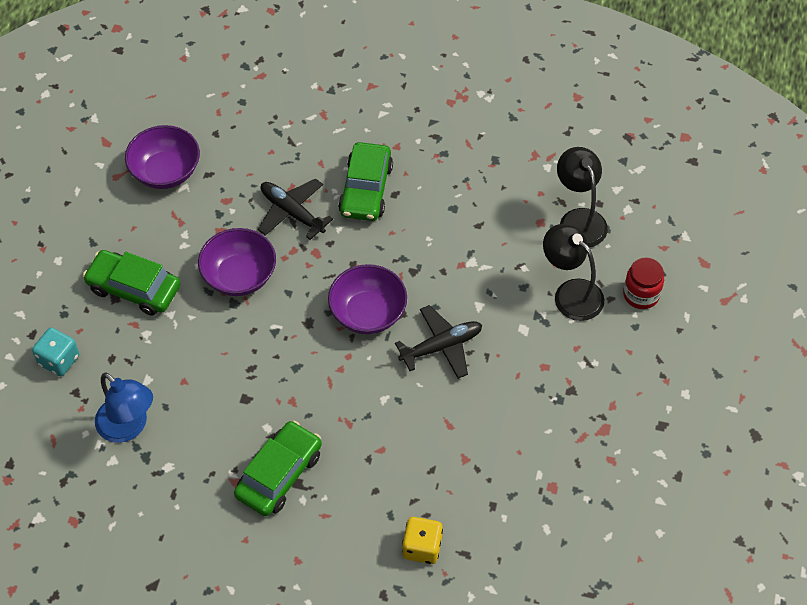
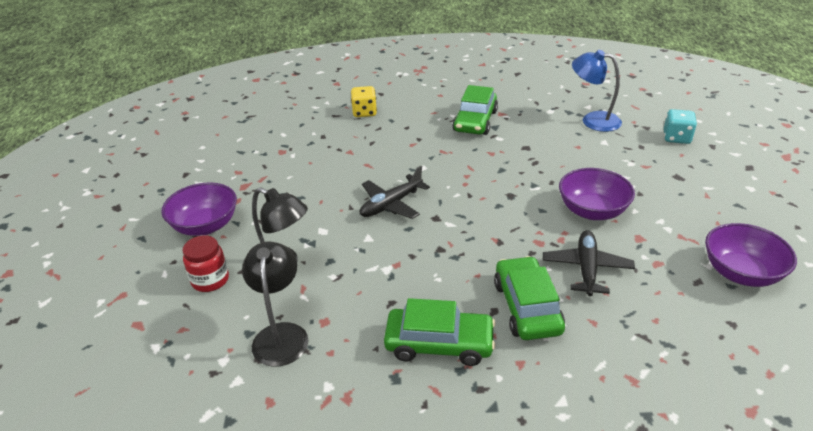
camera: 165 degrees right, 20 degrees down
(134, 288) = (669, 184): green car -> green car (439, 344)
(292, 212) = (586, 268): black plane -> black plane turned 105 degrees counterclockwise
(368, 313) = (464, 211): purple bowl -> purple bowl (205, 226)
(579, 219) = (281, 334): black lamp -> black lamp turned 150 degrees counterclockwise

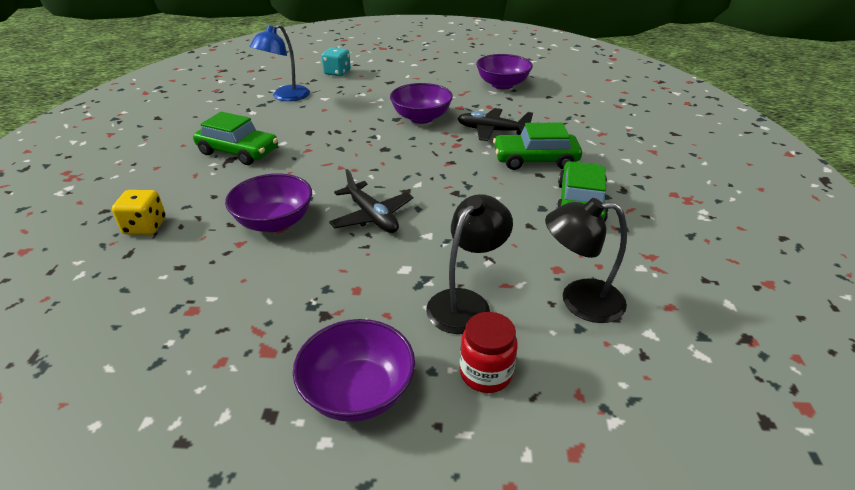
camera: 85 degrees left, 0 degrees up
(376, 160) = (274, 222): none -> purple bowl

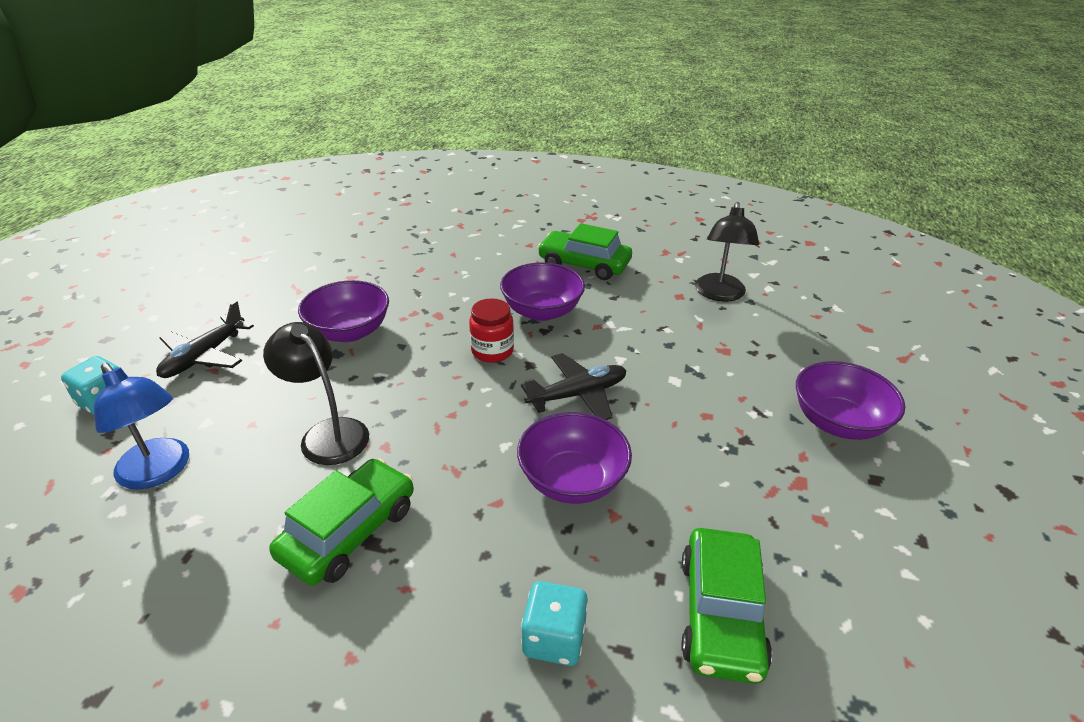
camera: 80 degrees left, 0 degrees up
(145, 226) = (554, 639): yellow dice -> turquoise dice
(466, 302) = (724, 350): black lamp -> black lamp (327, 433)
(486, 373) = (804, 352): red jar -> red jar (492, 351)
(491, 131) = (417, 286): black plane -> black plane (204, 356)
(502, 85) = (296, 257): purple bowl -> purple bowl (542, 311)
(535, 160) = (497, 271): green car -> green car (721, 614)

